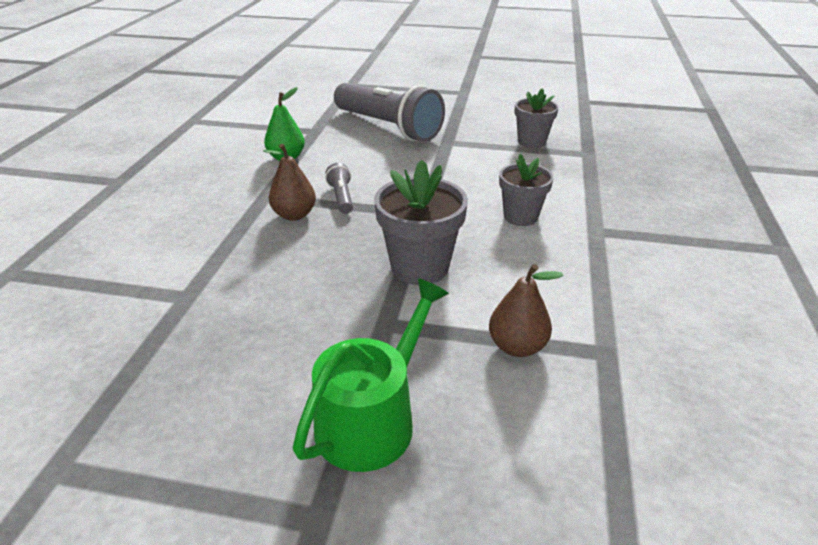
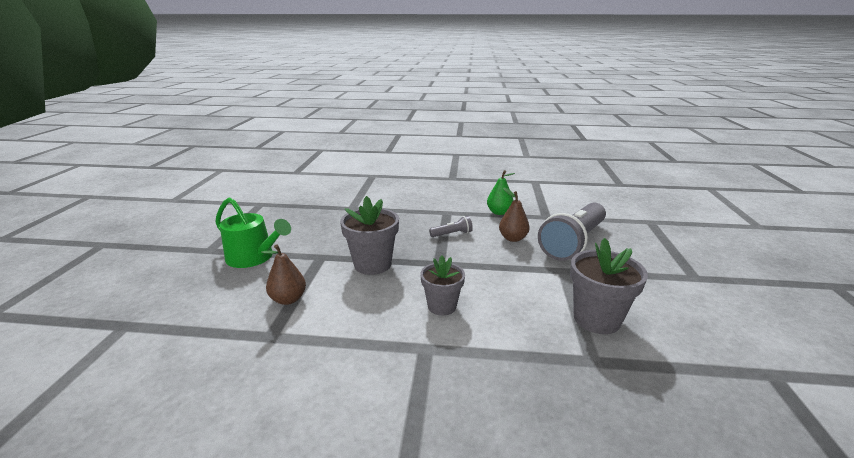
camera: 85 degrees right, 10 degrees down
(294, 215) = (427, 222): brown pear -> brown pear (512, 238)
(531, 142) = (596, 319): grey flower pot -> grey flower pot, size x1.50

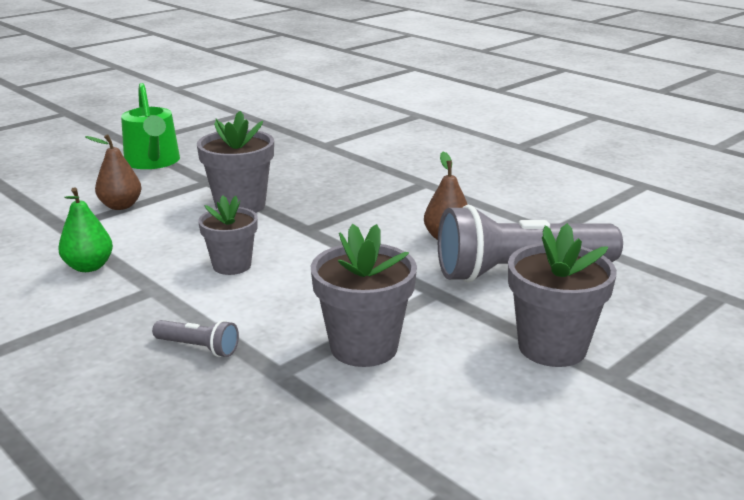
camera: 40 degrees right, 0 degrees up
(452, 234) = (381, 207): grey flashlight -> grey flashlight (198, 348)
(499, 212) = (495, 205): green pear -> green pear (89, 267)
(654, 275) = (552, 347): none -> grey flower pot

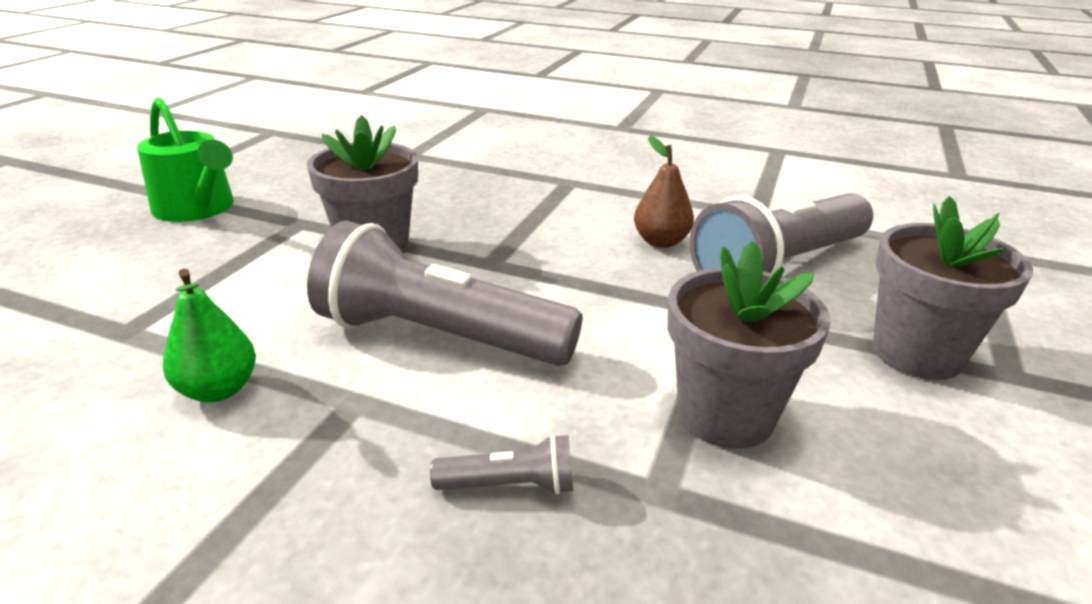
camera: 25 degrees left, 5 degrees up
(120, 206) = (197, 280): brown pear -> none
(232, 265) = (439, 336): grey flower pot -> grey flashlight

